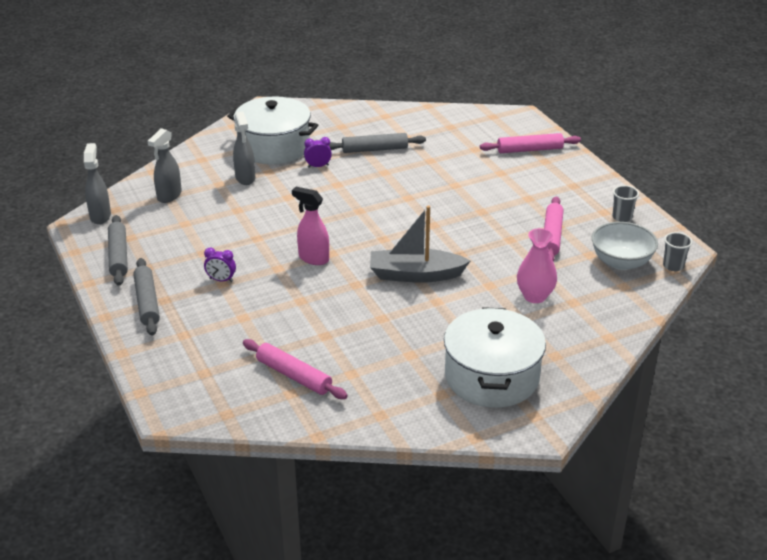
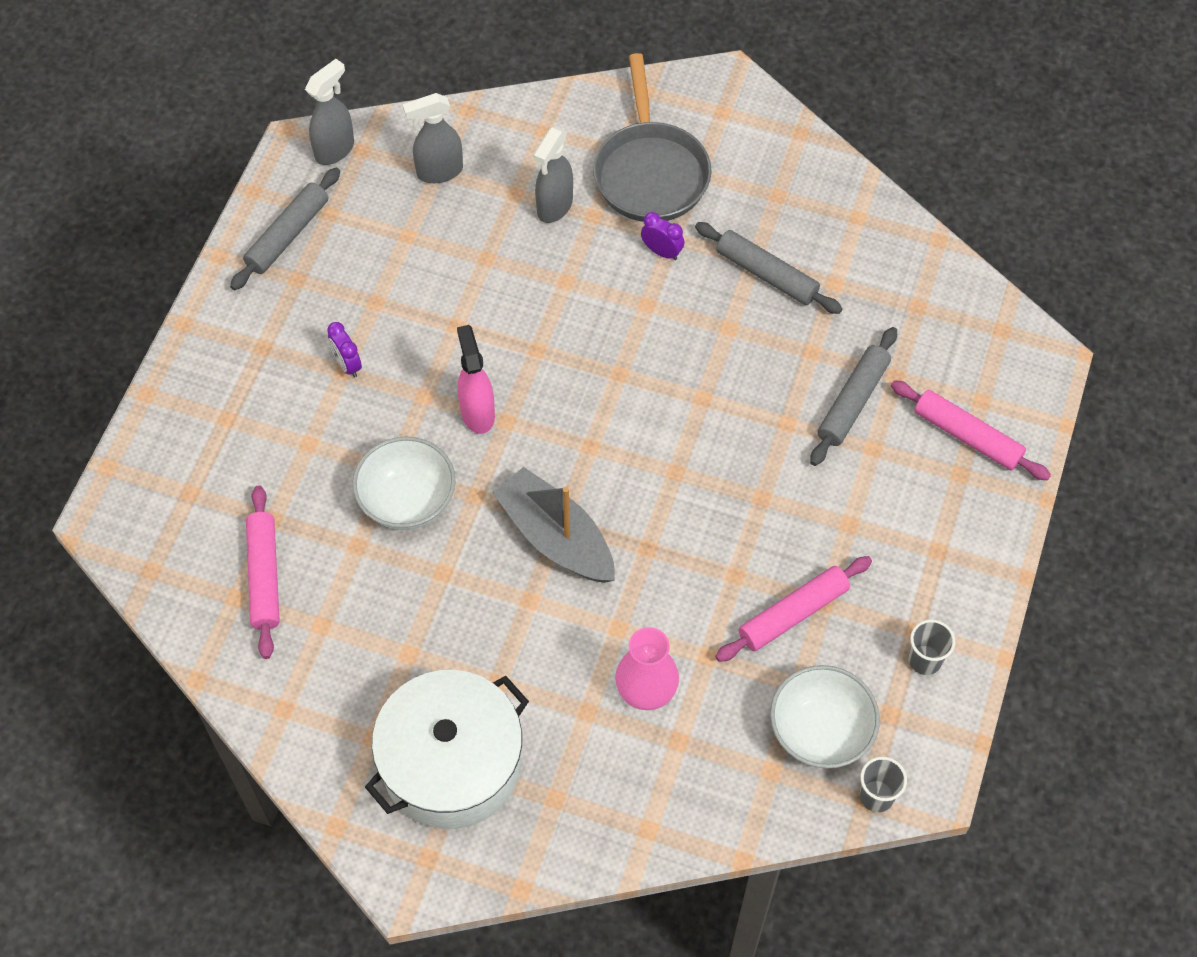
camera: 45 degrees right, 25 degrees up
(147, 302) = (242, 336): grey rolling pin -> grey rolling pin (852, 401)
(274, 147) = (650, 172): white pot -> grey pan
(326, 306) = (407, 501): none -> white bowl

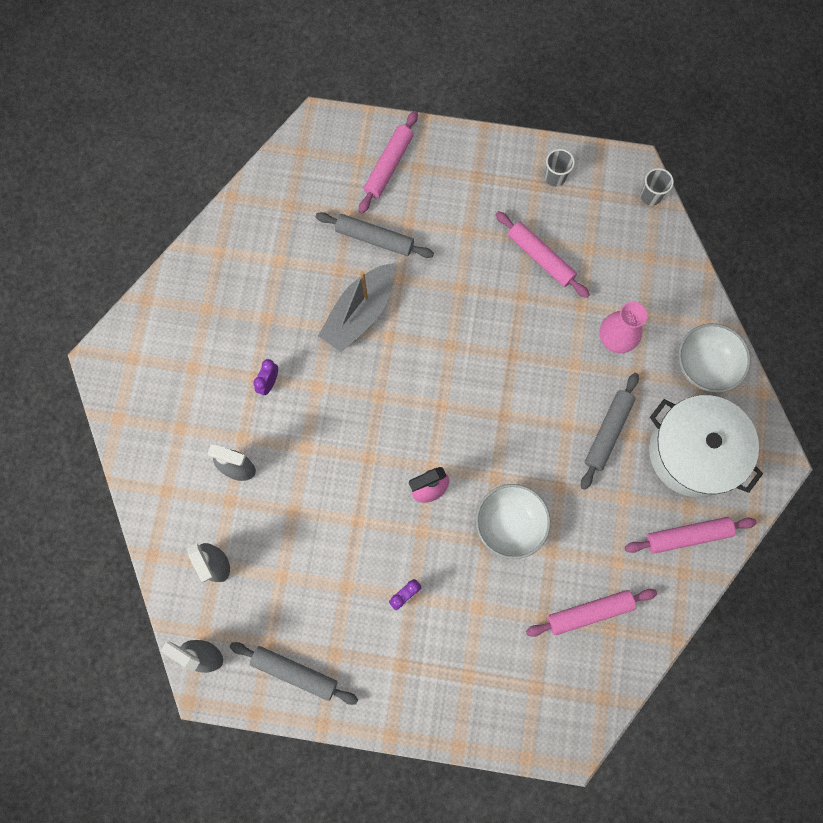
camera: 100 degrees left, 15 degrees up
(333, 726) = (687, 535): none -> pink rolling pin
(556, 537) = (517, 416): grey boat -> grey boat (359, 313)
(650, 172) = (197, 402): grey pan -> none
(766, 274) = (278, 307): grey rolling pin -> grey rolling pin (608, 432)
(820, 731) = (617, 232): white bowl -> white bowl (705, 365)

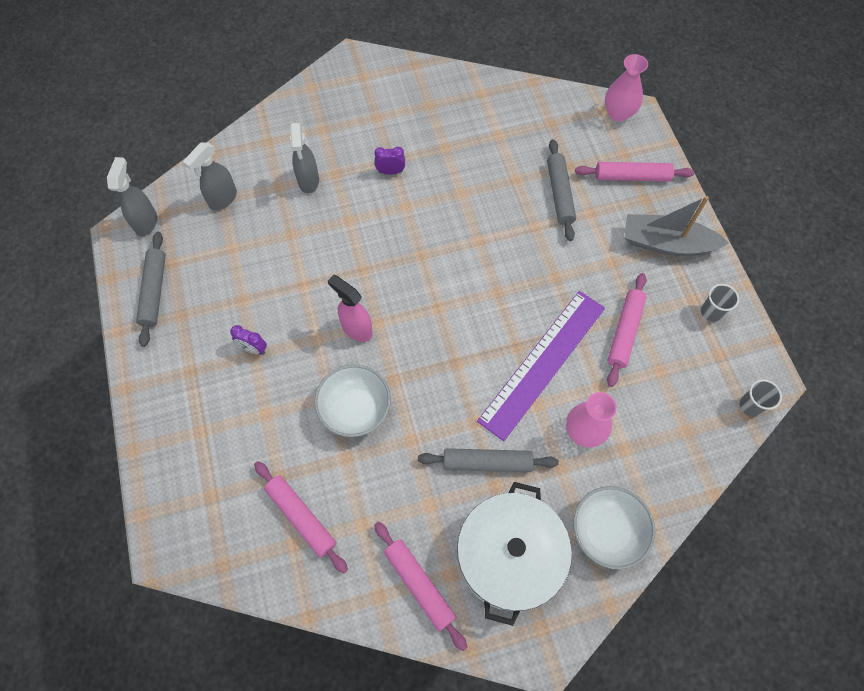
camera: 65 degrees right, 10 degrees down
(312, 139) = (618, 113): none -> pink vase
(359, 313) = (486, 210): grey boat -> grey boat (666, 243)
(538, 341) = (543, 363): none -> purple ruler

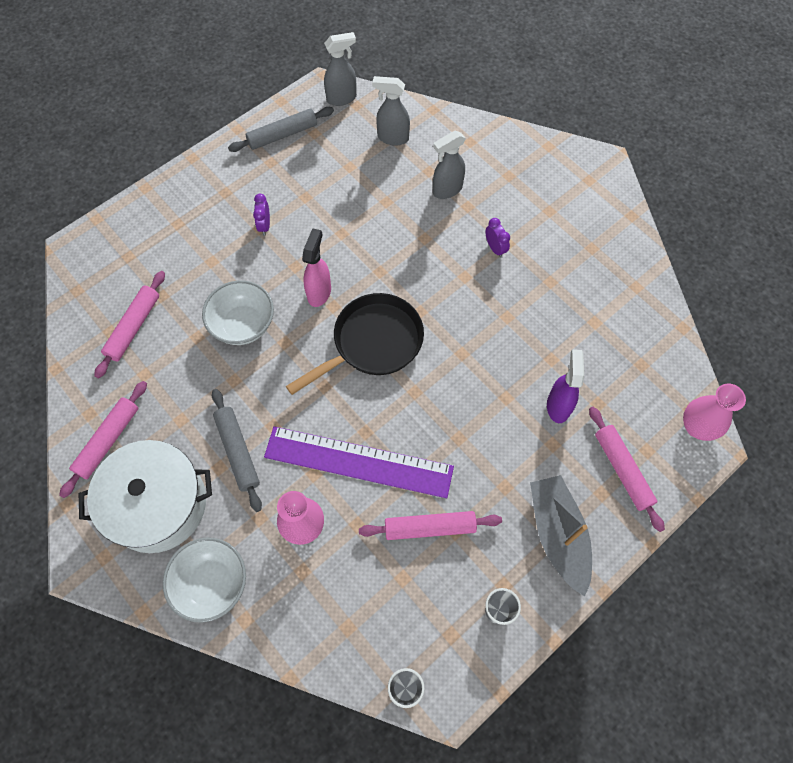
camera: 65 degrees right, 0 degrees up
(433, 305) = (373, 343): none -> black pan
(559, 194) = (558, 406): grey rolling pin -> purple spray bottle

